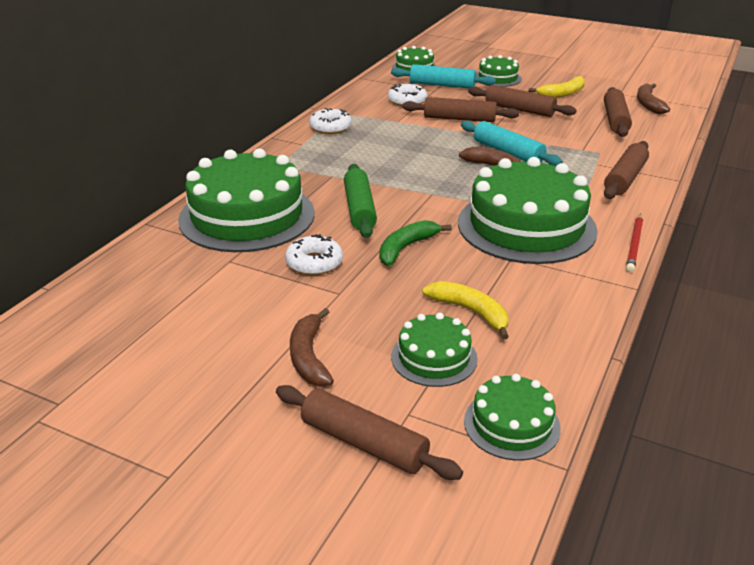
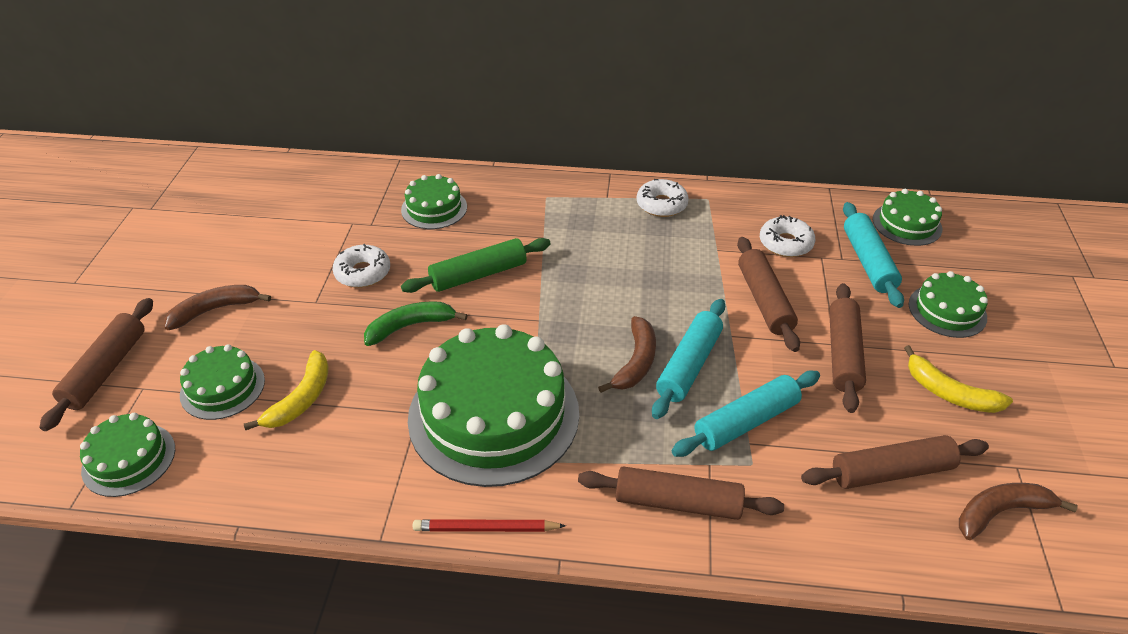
camera: 70 degrees right, 10 degrees up
(247, 216) = (434, 208): green cake -> green cake, size x0.49
(406, 248) = (410, 326): green banana -> green banana turned 45 degrees counterclockwise
(565, 146) = (746, 422): none -> turquoise rolling pin

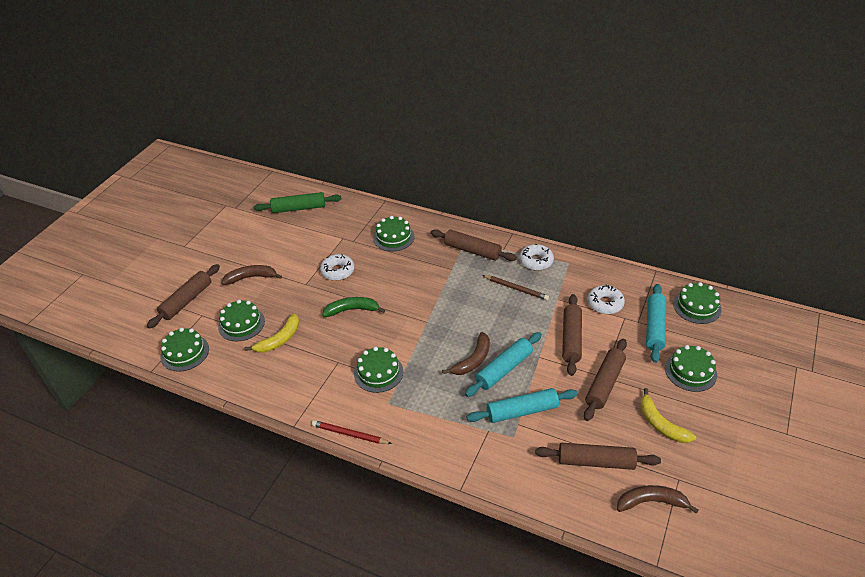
camera: 20 degrees right, 0 degrees up
(478, 274) = (403, 286): green rolling pin -> green rolling pin (299, 208)
(493, 415) = (378, 372): green cake -> green cake, size x0.49
(651, 247) = (516, 289): none -> brown pencil
(677, 503) = (459, 447): brown rolling pin -> brown rolling pin (472, 251)

